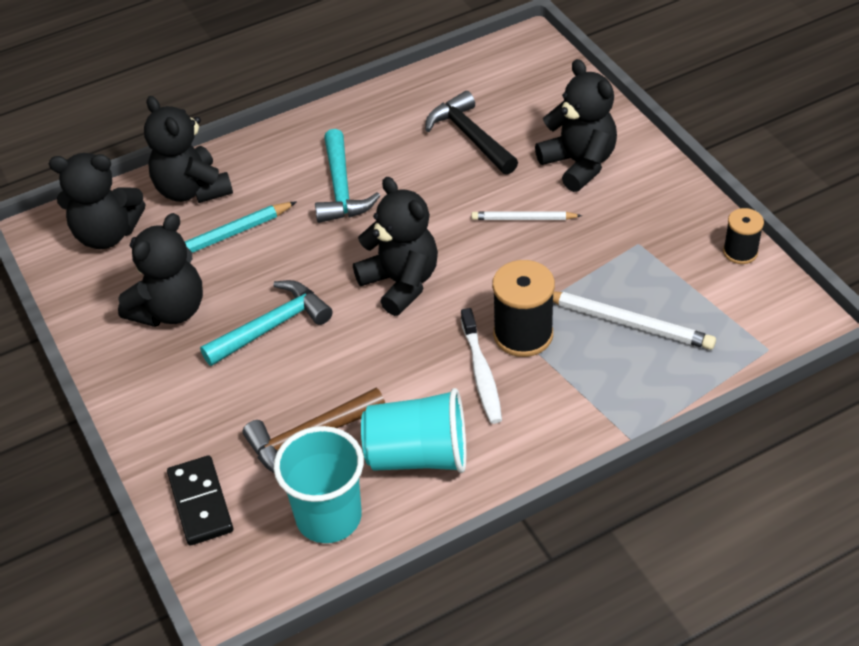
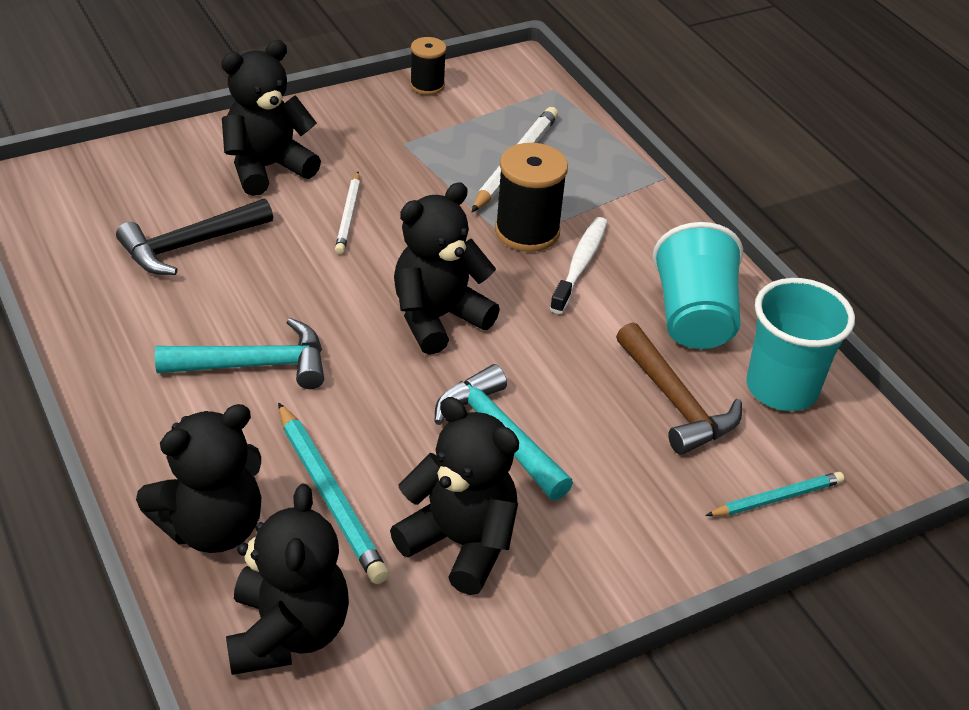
camera: 95 degrees left, 5 degrees down
(201, 502) = (777, 498): black domino -> turquoise pencil
(481, 373) = (580, 265): white toothbrush -> white toothbrush turned 60 degrees counterclockwise

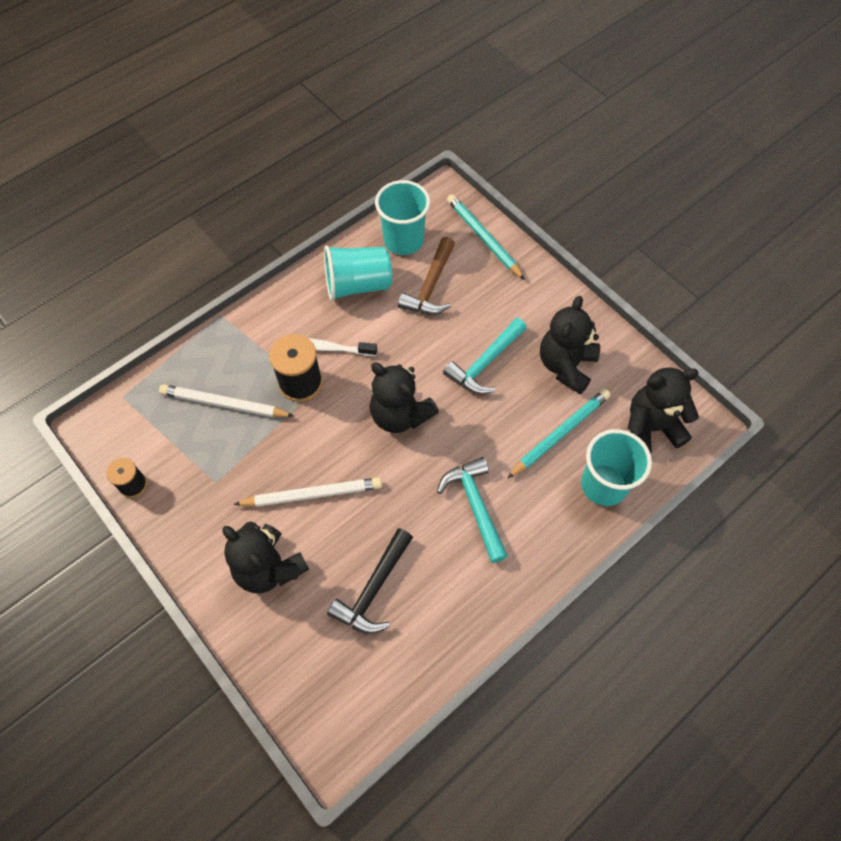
camera: 100 degrees left, 20 degrees up
(189, 245) = (373, 589): black hammer -> black hammer turned 75 degrees clockwise
(212, 527) = (603, 485): black teddy bear -> turquoise cup
(348, 216) = (312, 495): white pencil -> white pencil, size x1.58
(675, 402) = (430, 286): brown hammer -> brown hammer turned 150 degrees clockwise
(777, 498) = (483, 238): turquoise pencil -> turquoise pencil, size x1.58

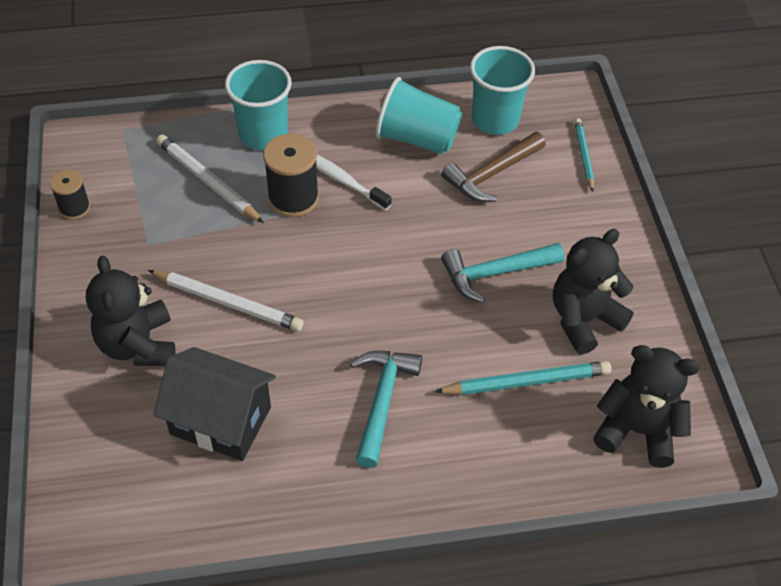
camera: 30 degrees right, 10 degrees down
(373, 589) = (221, 420): black hammer -> black house
(400, 415) = (369, 276): black teddy bear -> none
(483, 238) = (584, 155): turquoise pencil -> turquoise pencil, size x0.63
(603, 485) = (538, 457): turquoise cup -> turquoise cup (263, 134)

